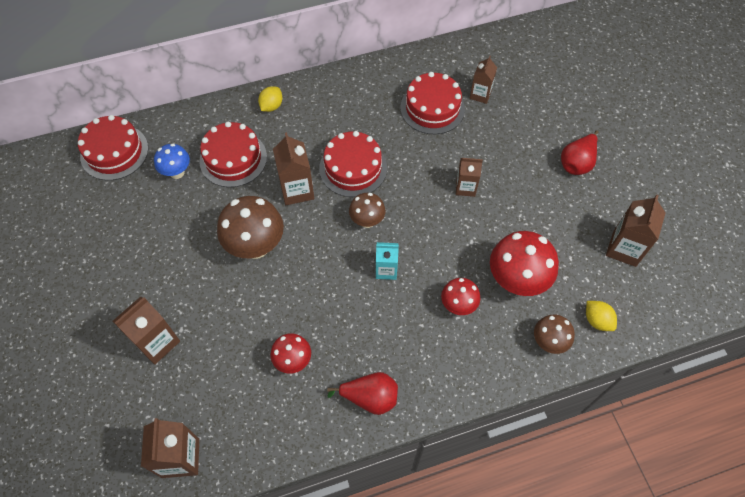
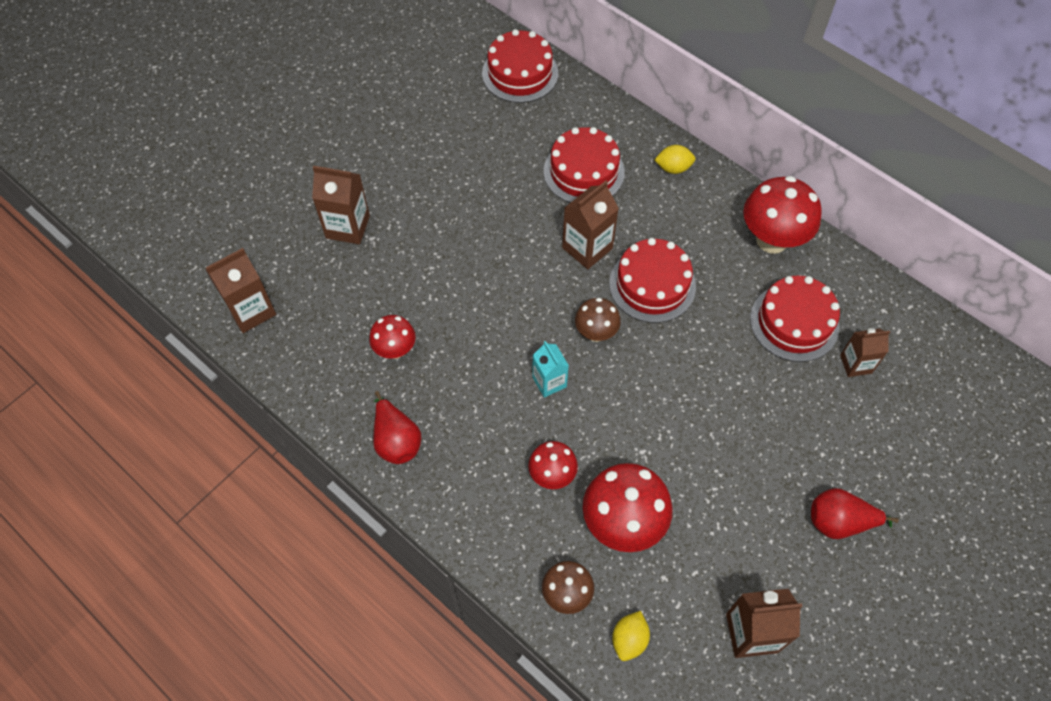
camera: 60 degrees right, 0 degrees up
(177, 172) = (533, 135): blue mushroom -> none
(256, 246) = (497, 249): brown mushroom -> none
(366, 85) = (771, 240): none -> red mushroom
(465, 187) = (710, 411): brown carton -> none

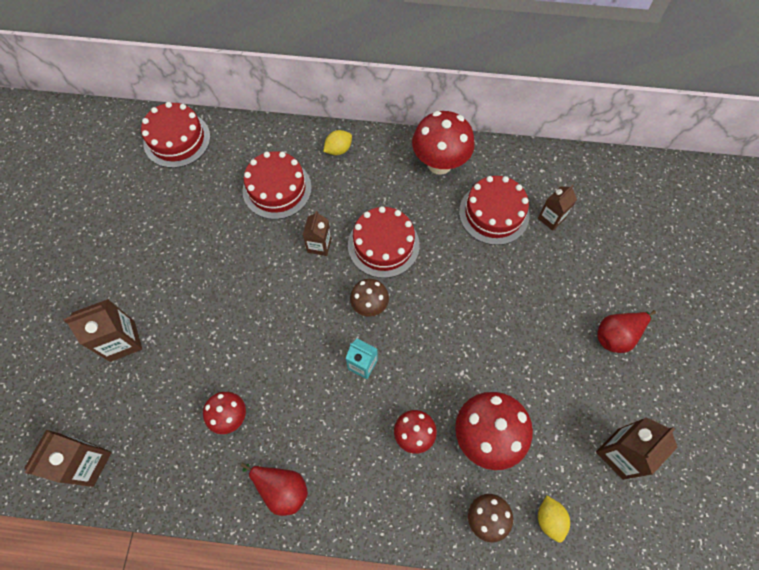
camera: 35 degrees left, 5 degrees up
(587, 248) = (319, 245): brown carton -> brown carton, size x0.66

